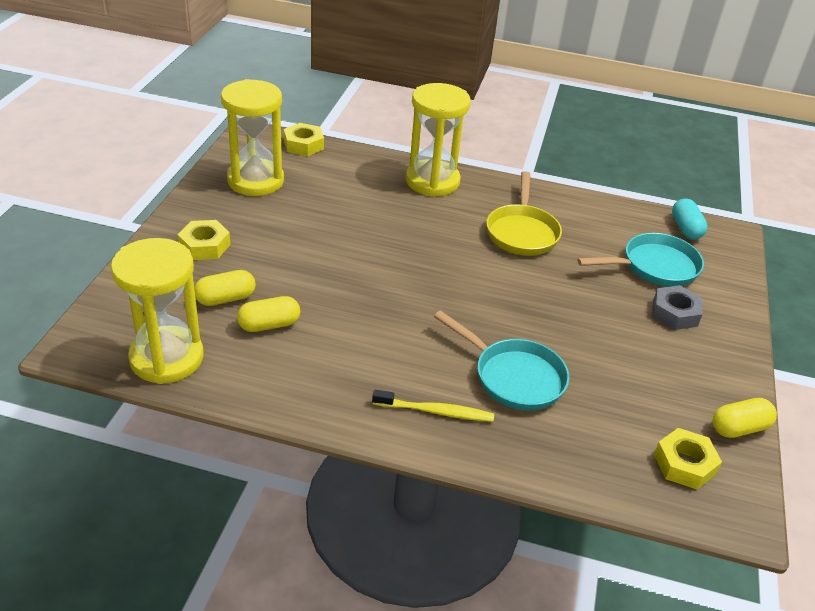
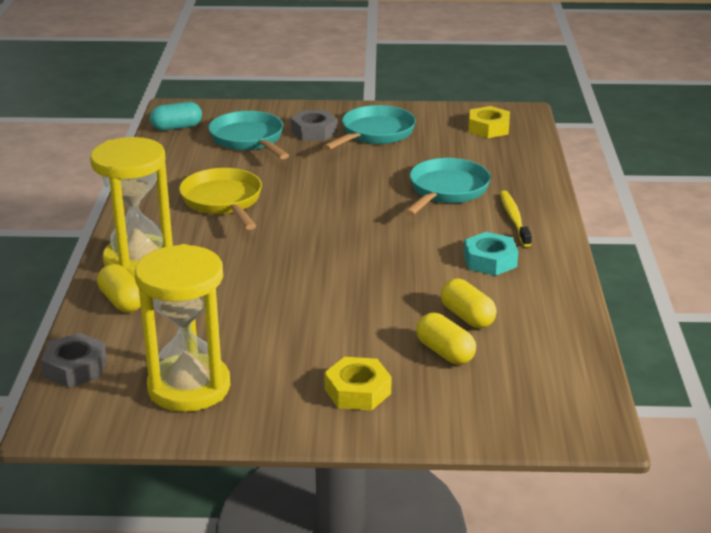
camera: 100 degrees left, 10 degrees down
(167, 358) = (560, 365): yellow hourglass -> none
(303, 145) = (75, 368): yellow nut -> grey nut
(356, 367) = (490, 261): none -> turquoise nut
(522, 232) = (223, 201): yellow pan -> yellow pan turned 105 degrees counterclockwise
(668, 357) = (375, 134): none -> turquoise pan
(739, 428) = (436, 111): yellow capsule -> yellow capsule (122, 301)

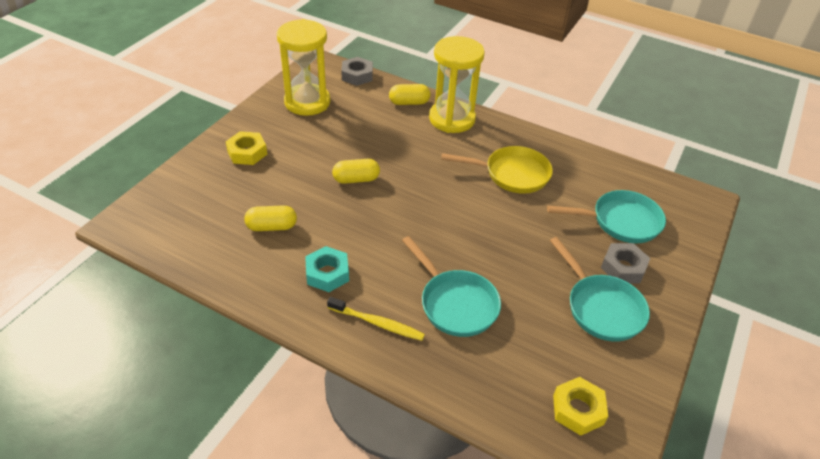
camera: 115 degrees right, 15 degrees up
(176, 127) = (664, 190): turquoise capsule -> none
(445, 352) = (246, 199): yellow capsule -> yellow capsule (356, 179)

